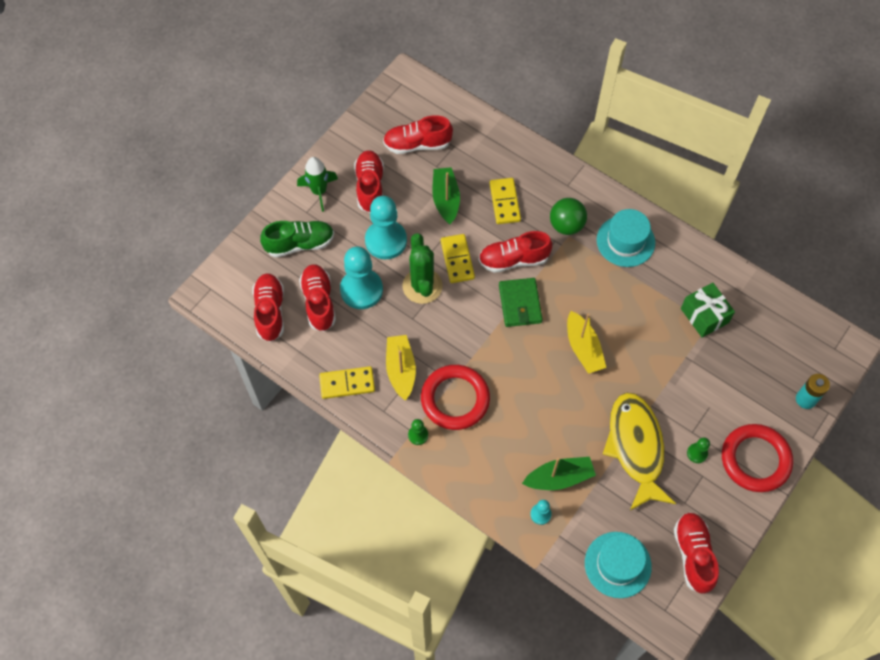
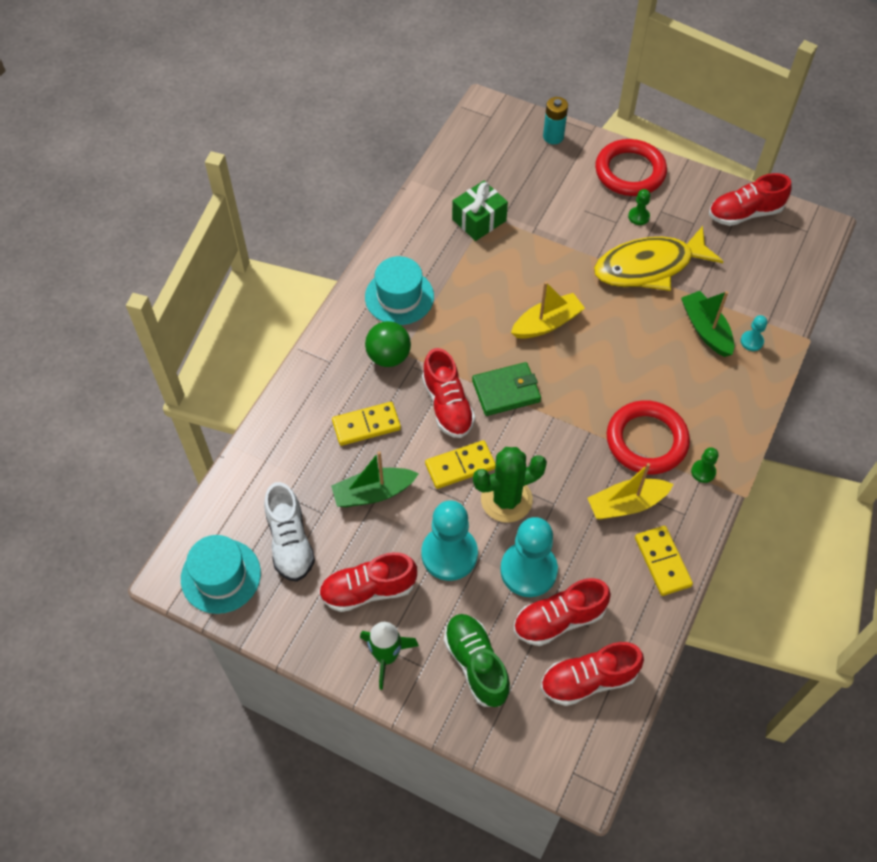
camera: 100 degrees left, 5 degrees down
(417, 144) = (290, 542): red shoe -> white shoe
(617, 564) = (778, 271): turquoise hat -> turquoise hat (221, 576)

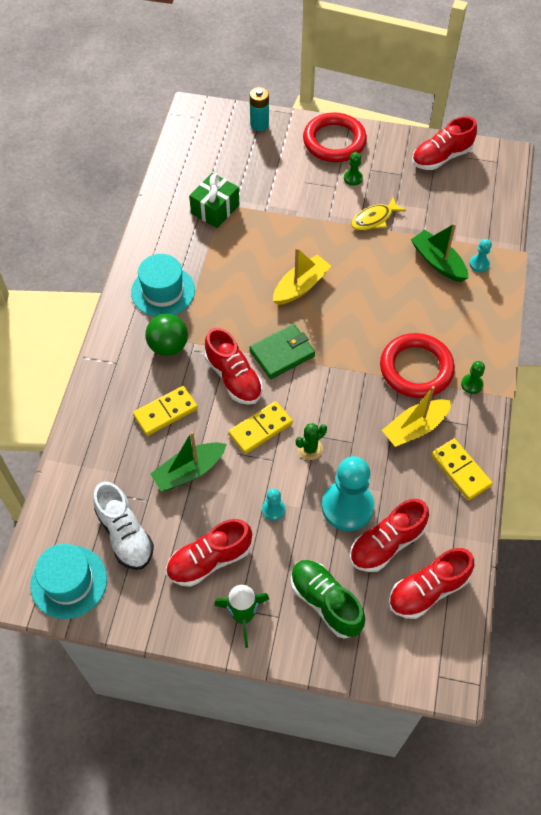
camera: 15 degrees left, 0 degrees up
(449, 554) = (273, 510): turquoise pawn -> turquoise pawn, size x0.45
(506, 499) = (310, 449): green cactus -> green cactus, size x0.53
(649, 267) = (374, 219): yellow fish -> yellow fish, size x0.51

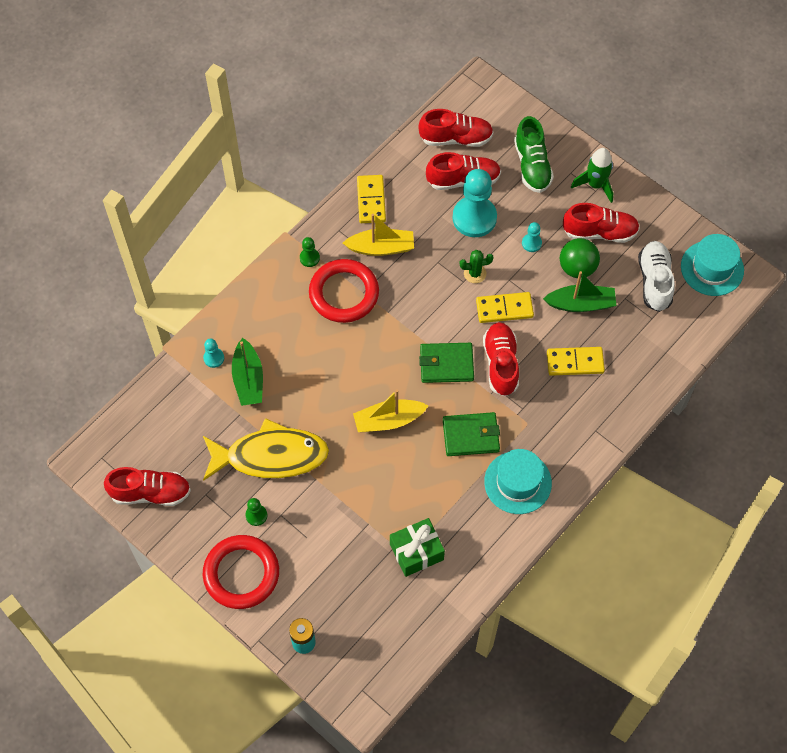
camera: 150 degrees left, 5 degrees up
(168, 346) = (541, 422): green ball -> green ball (577, 268)
(224, 307) = (471, 436): none -> green wallet
(374, 219) = (271, 456): yellow fish -> yellow fish, size x1.96

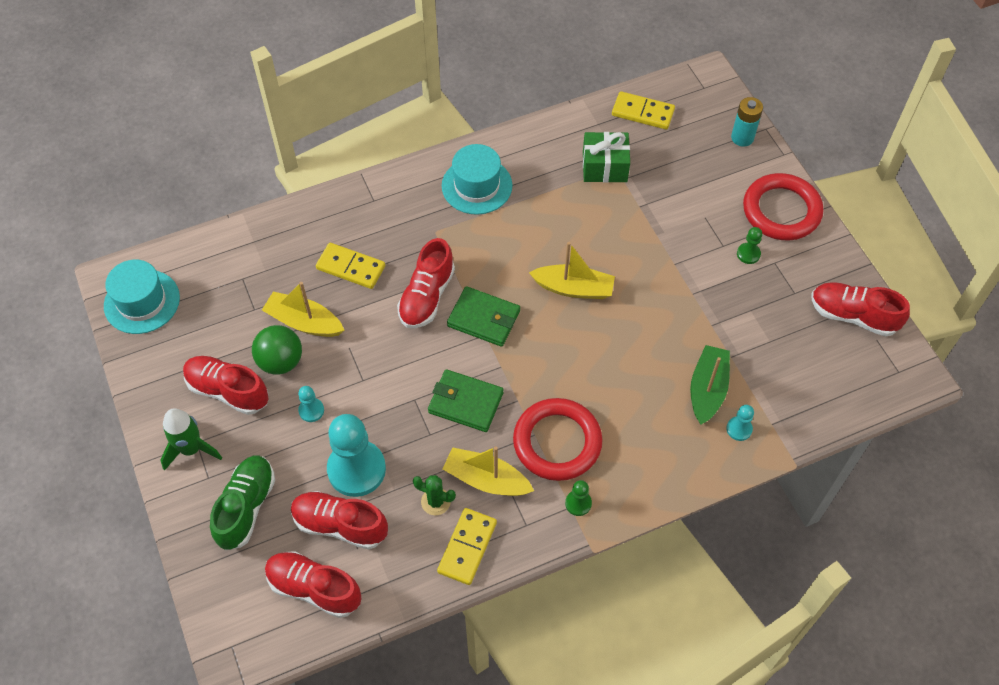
camera: 155 degrees left, 5 degrees down
(271, 456) = (712, 302): yellow fish -> none
(471, 436) = (498, 242): green wallet -> green wallet (465, 402)
(475, 273) = (396, 403): green cactus -> green cactus (435, 501)
(504, 309) = (388, 350): yellow domino -> yellow domino (642, 113)
(581, 304) = (304, 322): green boat -> yellow boat
(654, 281) = (211, 313): white shoe -> none

